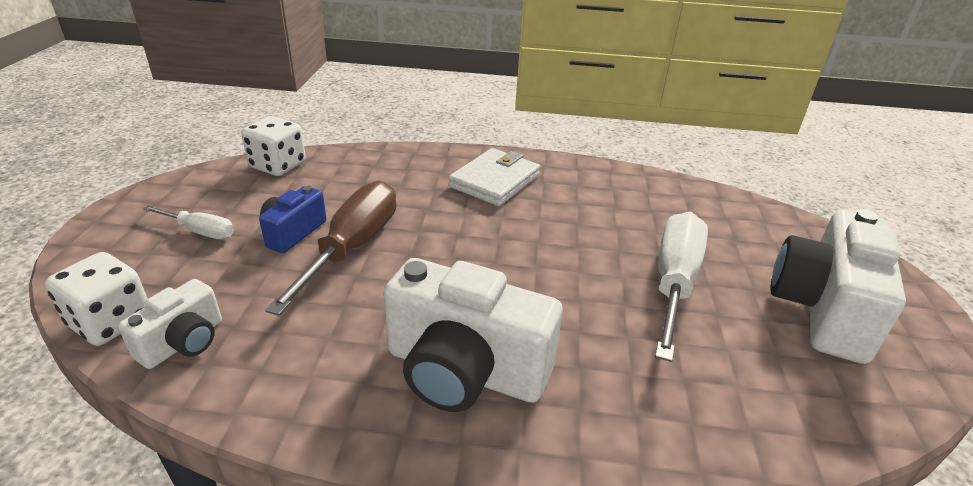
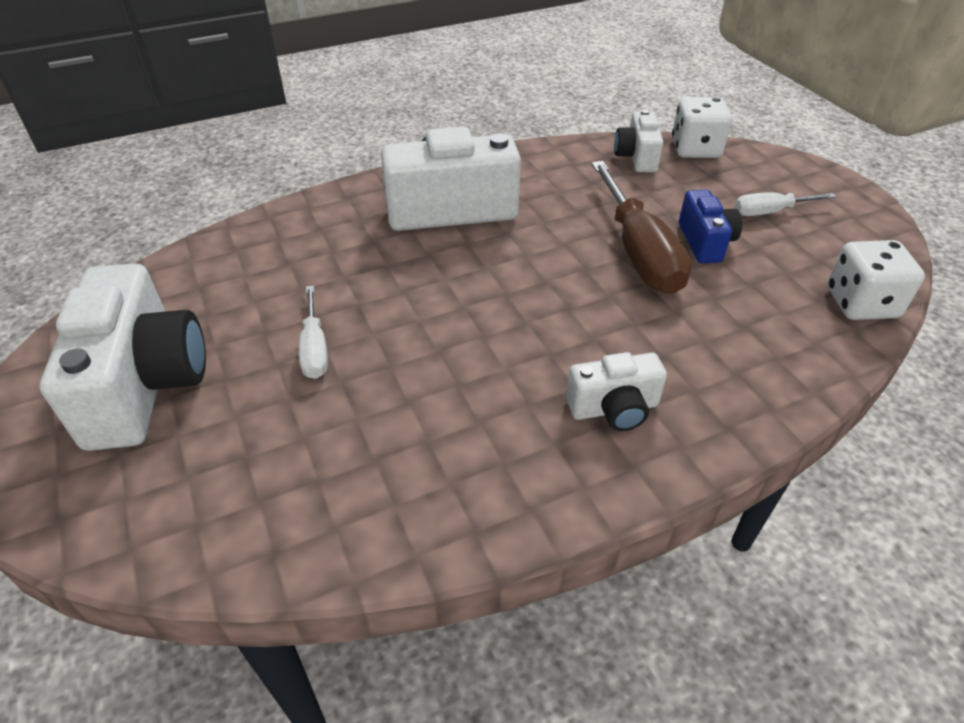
camera: 150 degrees right, 10 degrees up
(494, 181) = (614, 408): white wallet -> white camera
(674, 283) = (315, 348): white screwdriver -> white screwdriver, size x0.52

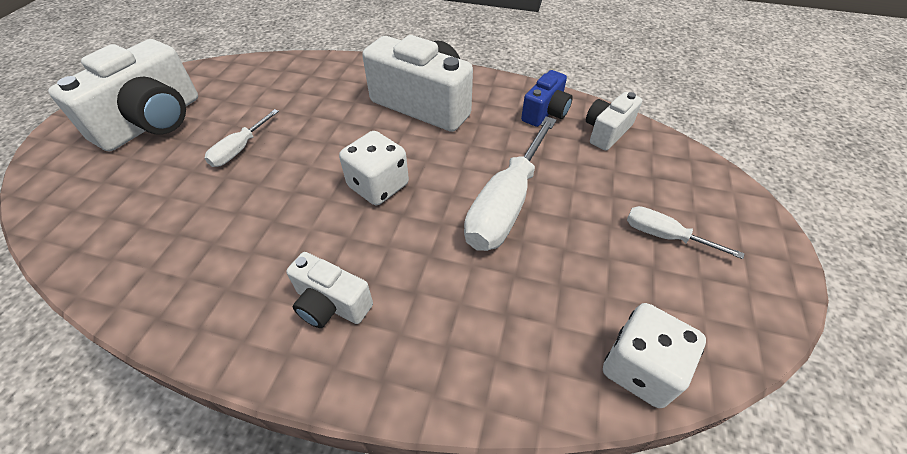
camera: 40 degrees right, 5 degrees up
(638, 251) = (506, 203): brown screwdriver -> white screwdriver
(695, 149) = (668, 149): white dice -> white dice (378, 186)
(705, 242) = (569, 227): blue camera -> blue camera (545, 112)

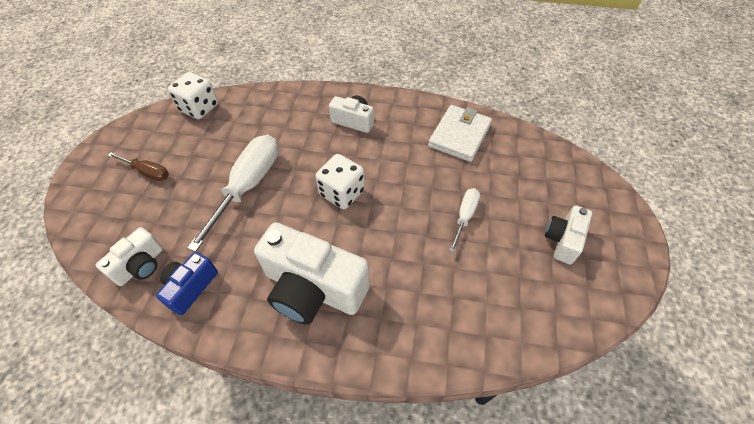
camera: 175 degrees right, 5 degrees up
(153, 122) = (563, 240): white camera -> white camera, size x0.53
(166, 257) = (459, 135): none -> white wallet
(665, 236) = (147, 172): white screwdriver -> brown screwdriver

